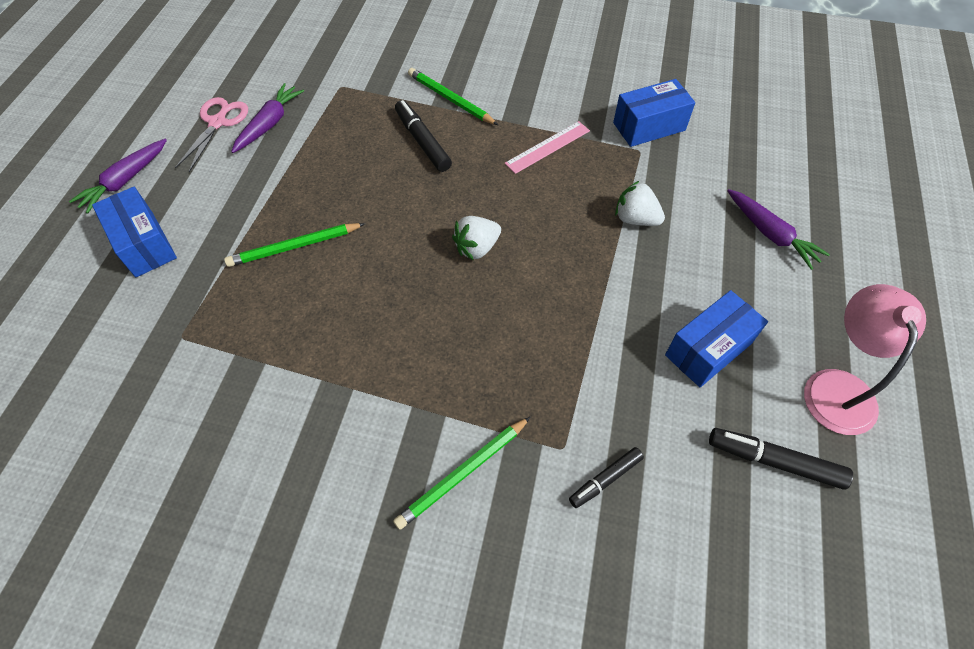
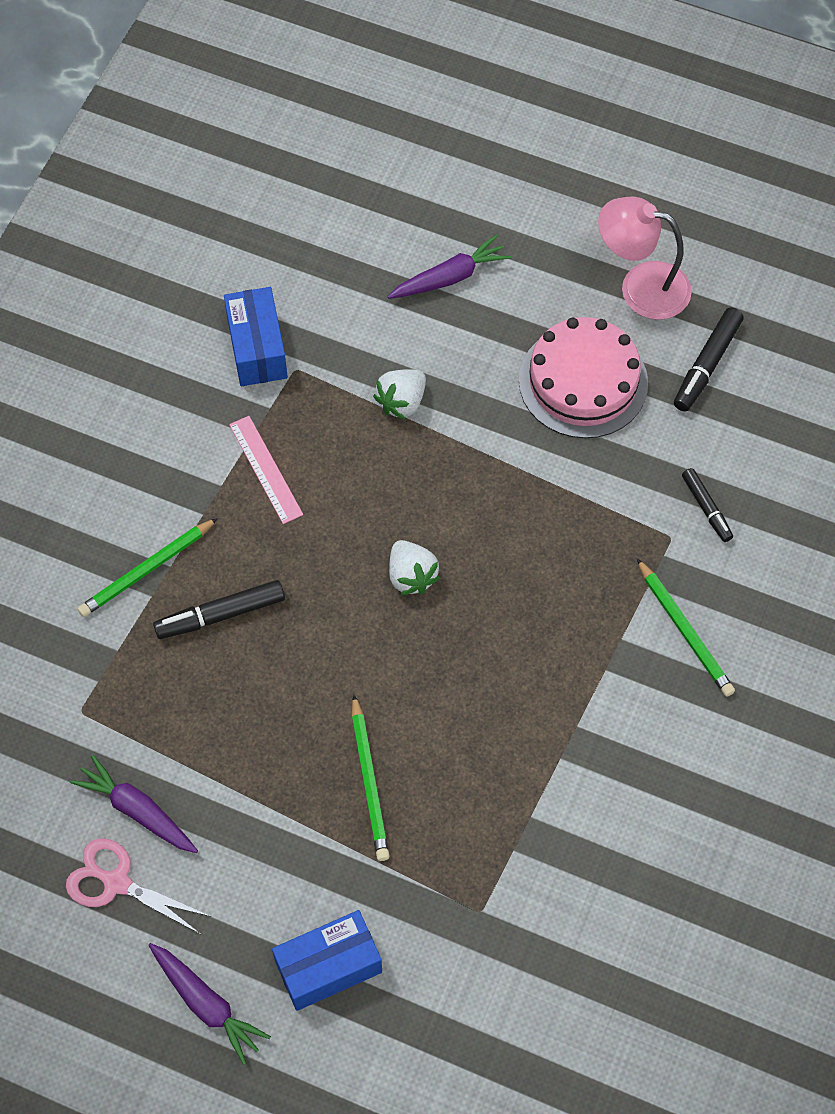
camera: 80 degrees left, 5 degrees up
(708, 349) = (583, 381): blue box -> pink cake

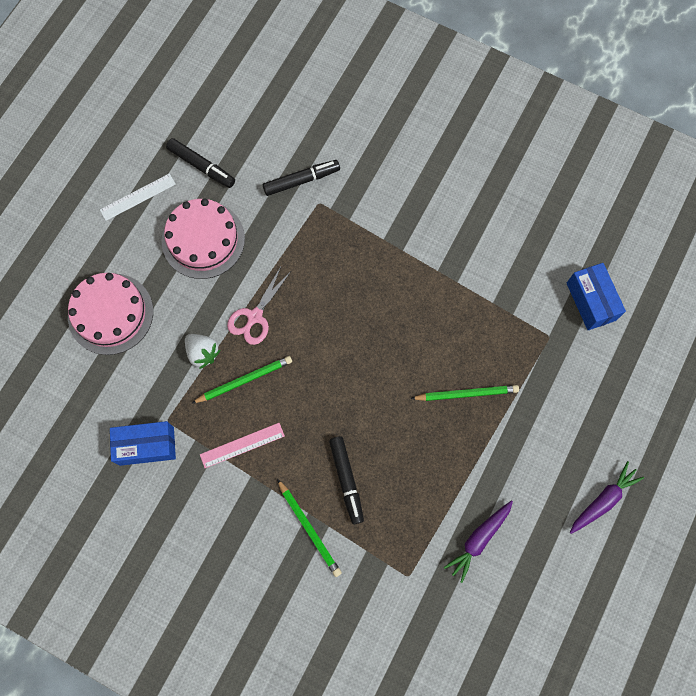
camera: 85 degrees left, 10 degrees up
(117, 883) = (526, 554): pink scissors -> pink scissors (255, 316)
(328, 966) = (581, 426): blue box -> blue box (591, 301)
(411, 576) = (330, 357): white strawberry -> none
(450, 277) = (110, 313): purple carrot -> pink cake
(640, 286) = (138, 197): pink lamp -> white ruler
(684, 630) = (381, 203): green pencil -> green pencil (244, 380)
(706, 508) = (301, 180): black marker -> black marker, size x1.53

